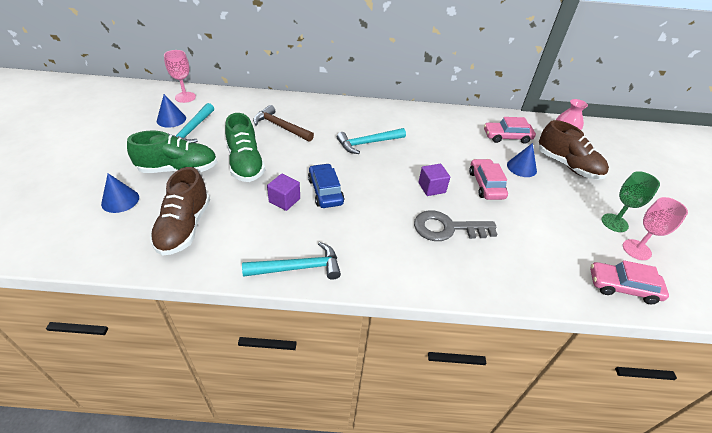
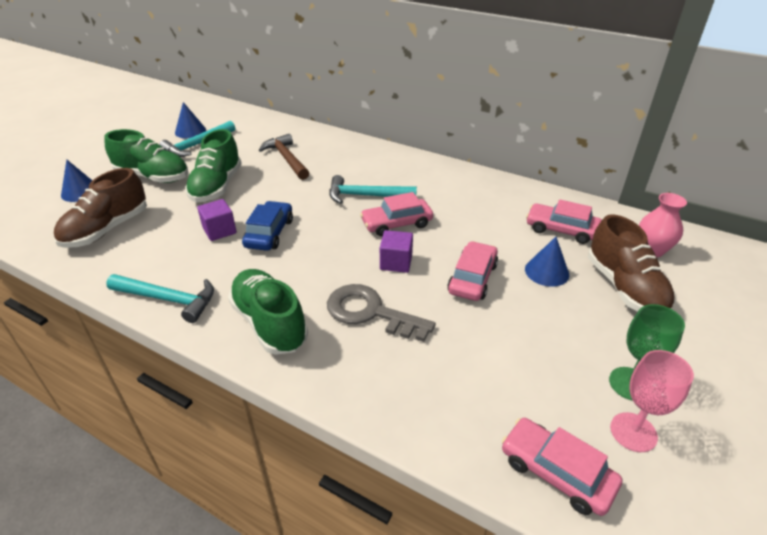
camera: 30 degrees right, 5 degrees down
(185, 97) = (222, 113): pink goblet -> none
(390, 259) = (269, 323): none -> green shoe
(407, 159) = (396, 223): none -> pink car

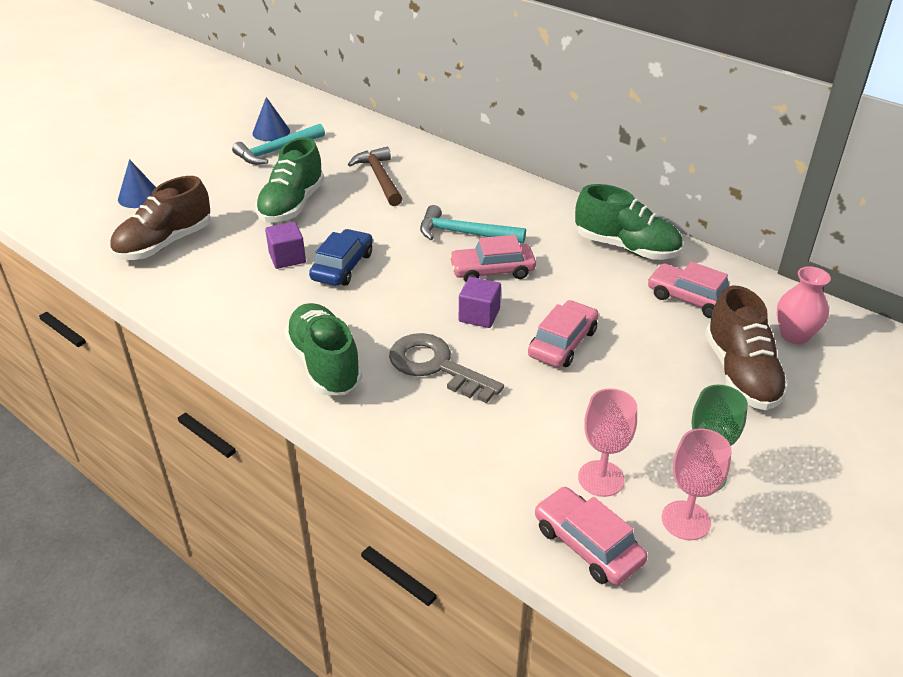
camera: 10 degrees right, 0 degrees up
(153, 177) = (221, 186): green shoe -> green shoe (626, 248)
(168, 300) = (222, 327): turquoise hammer -> none
(545, 401) = (601, 478): none -> pink goblet
(546, 271) = (653, 345): blue cone -> none

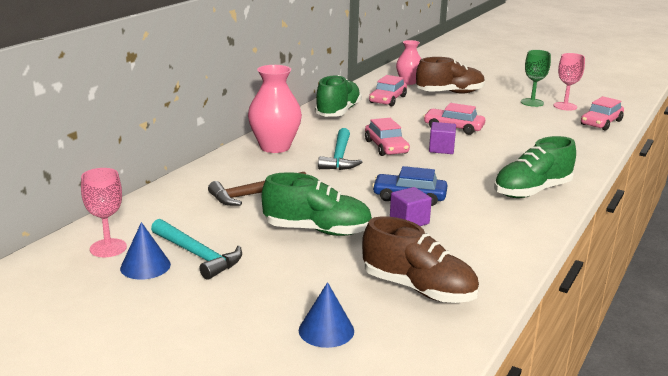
camera: 100 degrees left, 15 degrees down
(436, 366) = (504, 158): grey key -> none
(501, 195) = (275, 147): none -> pink vase
(601, 478) = (556, 120): pink goblet -> pink goblet (108, 248)

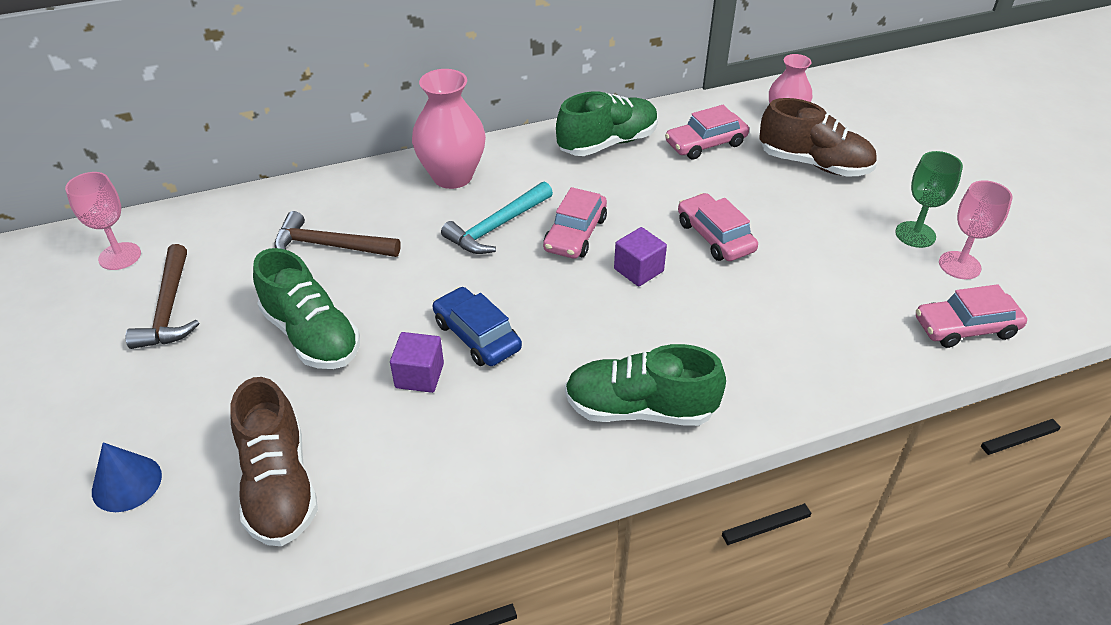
camera: 40 degrees right, 20 degrees up
(145, 266) = (114, 298): blue cone -> none
(197, 255) = (168, 308): turquoise hammer -> brown hammer

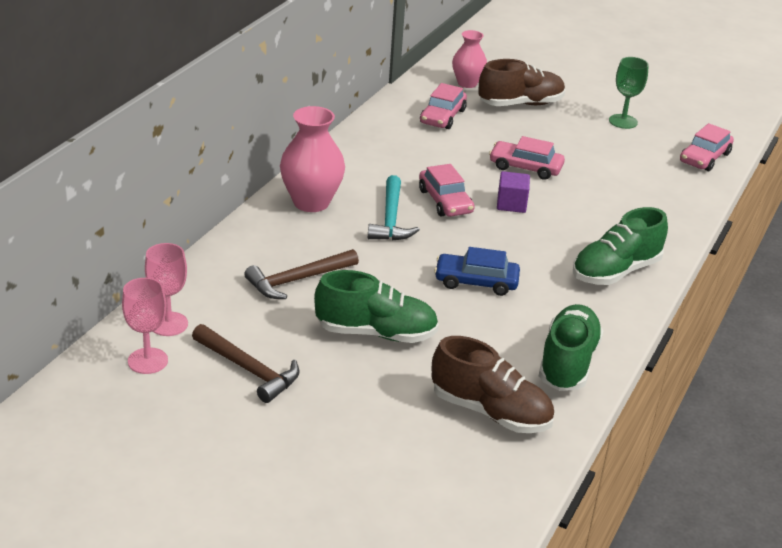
camera: 45 degrees left, 10 degrees down
(127, 483) = (399, 465): blue cone -> none
(419, 375) = (477, 318): purple cube -> none
(607, 143) = (382, 140): green shoe -> green shoe (567, 363)
(959, 265) = (663, 128): pink goblet -> pink goblet (168, 324)

